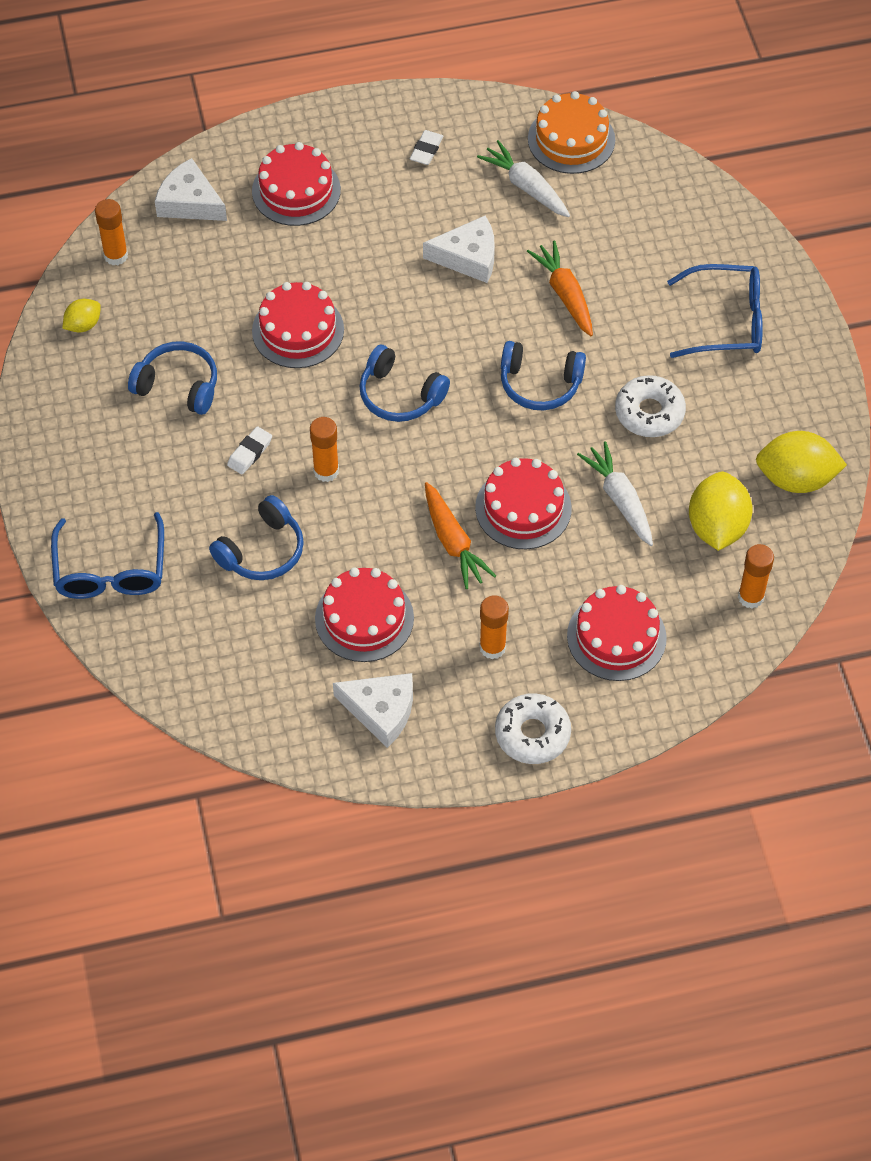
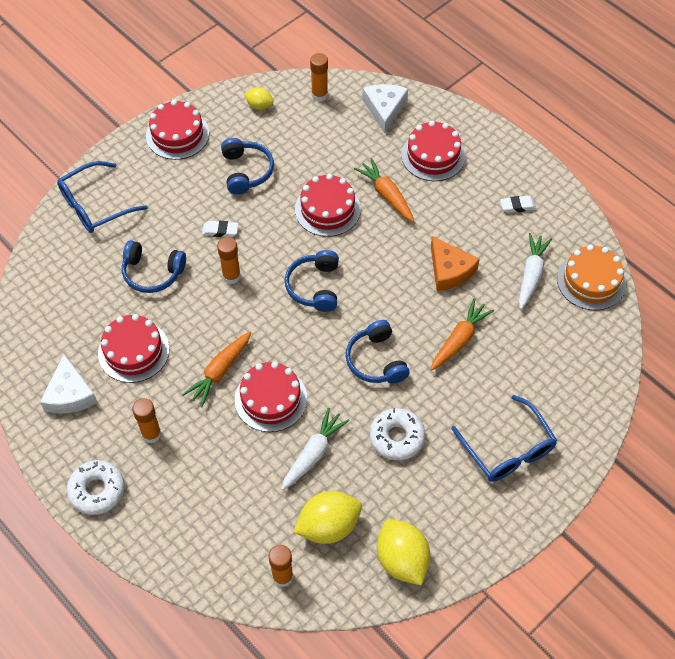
camera: 60 degrees right, 0 degrees up
(320, 263) = (386, 195): none -> orange carrot
(468, 257) = (449, 270): white cheese -> orange cheese
(616, 637) = (201, 505): red cake -> red cake (177, 134)

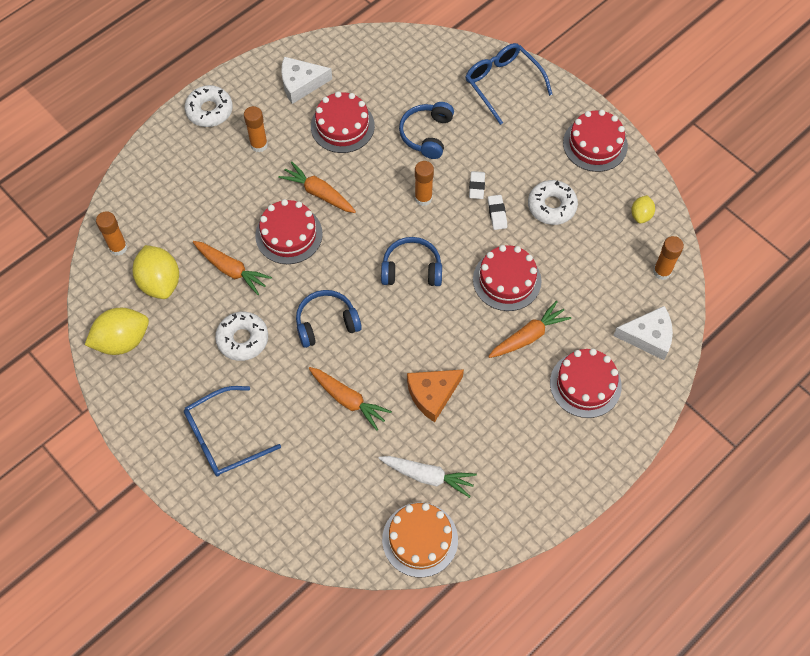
camera: 90 degrees right, 5 degrees up
(246, 171) = (551, 206): blue headphones -> white donut
(313, 453) = (231, 270): white carrot -> orange carrot
(517, 206) = (519, 469): white eraser -> white eraser (497, 214)

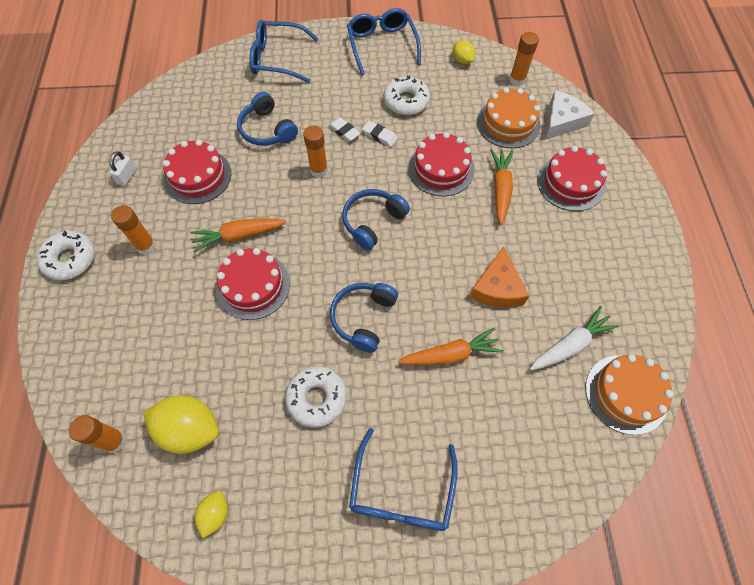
camera: 50 degrees left, 0 degrees up
(122, 340) = (215, 514): yellow lemon -> yellow lemon, size x0.54
(231, 270) = (239, 356): orange carrot -> none
(301, 83) = (127, 176): white cheese -> white padlock
(595, 144) = (382, 45): red cake -> blue glasses
(604, 297) = (508, 123): none -> orange cake

